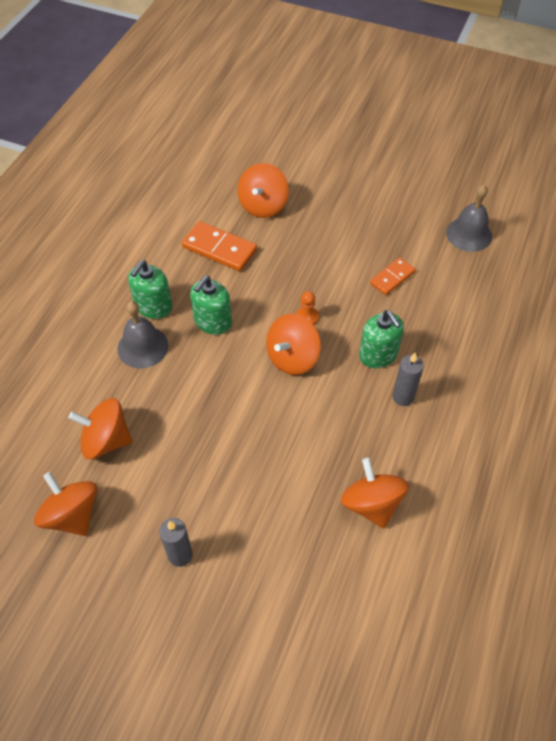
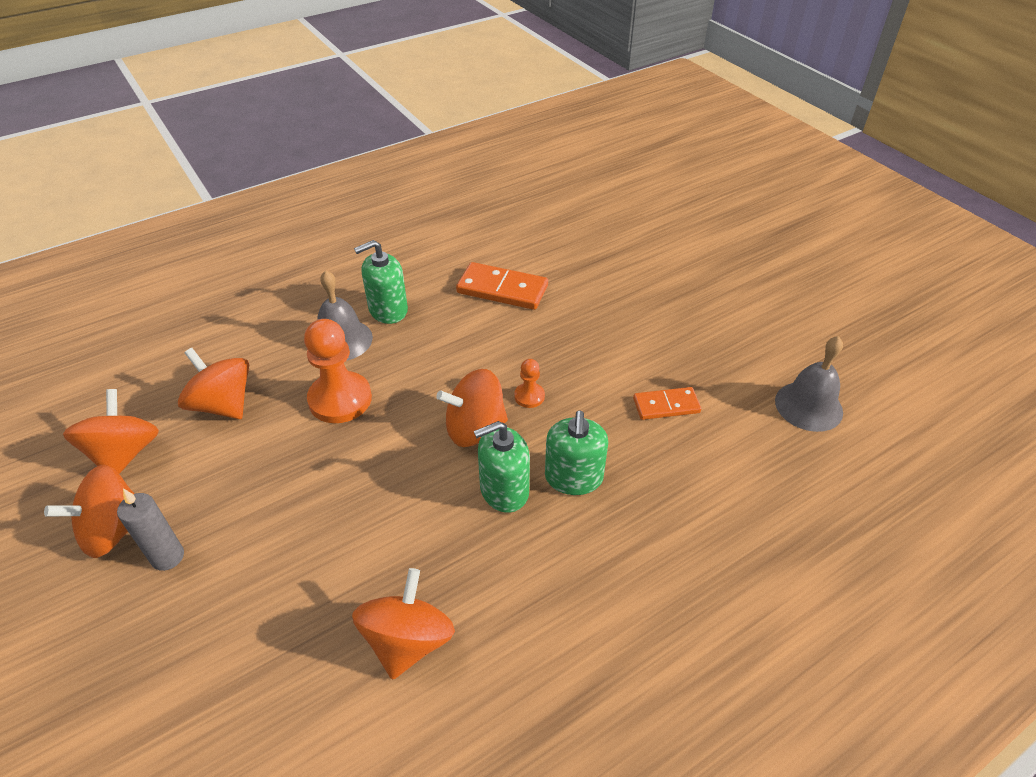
camera: 35 degrees right, 10 degrees down
(186, 389) = (340, 399): none -> orange pawn
(212, 321) = (429, 351): green soap dispenser -> green soap dispenser (504, 490)
(219, 248) = (502, 289): orange domino -> orange domino turned 45 degrees counterclockwise
(263, 206) = (585, 271): orange spinning top -> orange spinning top (114, 530)
(403, 397) = (560, 541): grey candle -> none

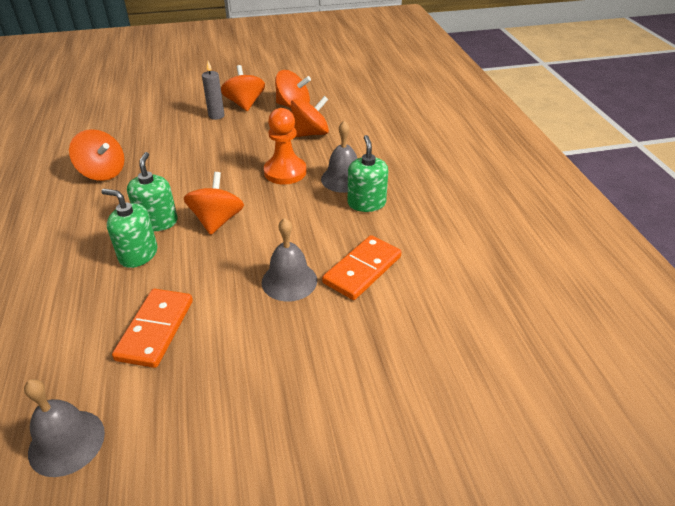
camera: 110 degrees right, 5 degrees down
(529, 396) = (226, 253): orange pawn -> none
(545, 333) = (289, 281): none -> grey bell
(666, 406) = (155, 329): orange domino -> orange domino, size x1.58

